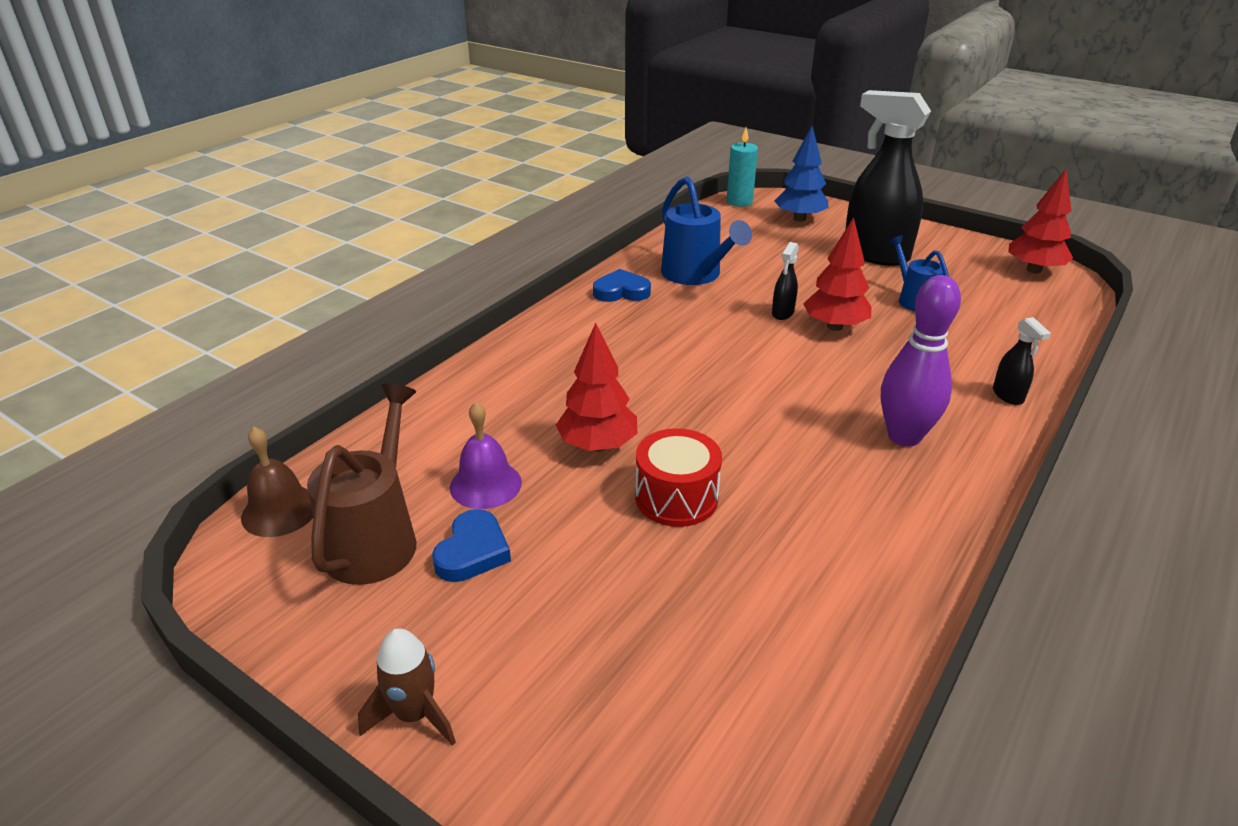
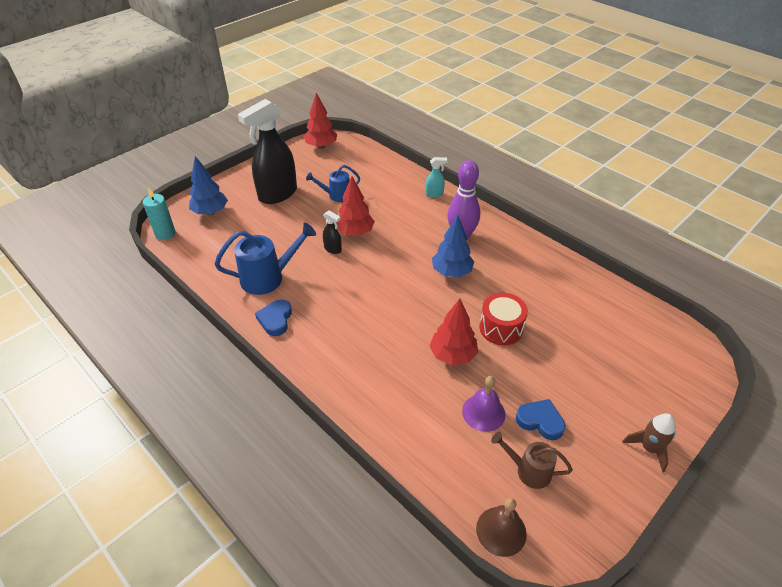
camera: 80 degrees left, 10 degrees up
(376, 537) = (528, 470): brown watering can -> brown watering can, size x0.62
(795, 431) = (451, 272): none -> blue tree
(1008, 395) = (434, 194): black spray bottle -> turquoise spray bottle

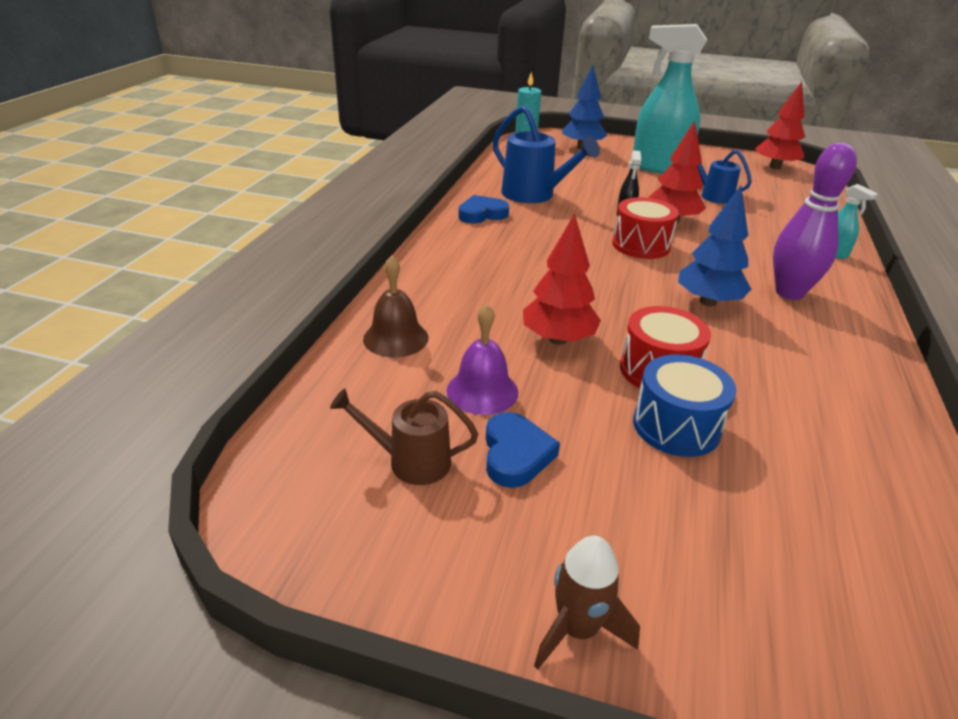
camera: 60 degrees right, 10 degrees down
(277, 194) = (658, 167): black spray bottle -> turquoise spray bottle
(375, 263) = (641, 245): none -> red drum
(501, 531) = (286, 456): brown bell -> brown bell (395, 338)
(528, 470) = (410, 461): brown watering can -> brown watering can turned 75 degrees counterclockwise
(545, 346) = (676, 426): none -> blue drum

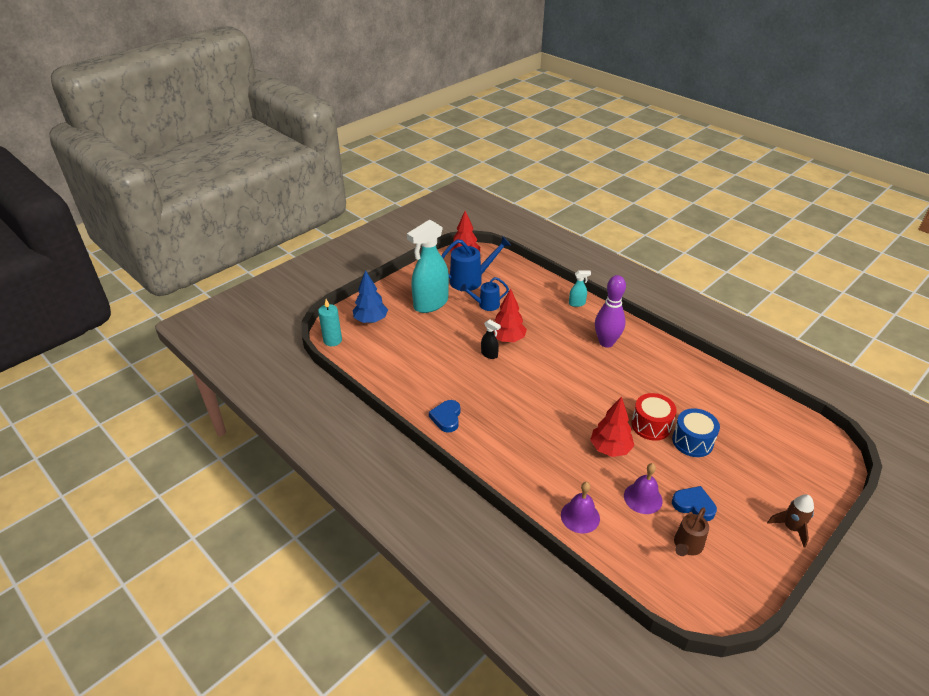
camera: 60 degrees left, 5 degrees up
(395, 338) = (580, 516): brown bell -> purple bell
(534, 195) = (434, 380): blue watering can -> blue watering can (471, 280)
(641, 245) = (529, 367): red drum -> none
(708, 302) = (601, 375): blue tree -> none

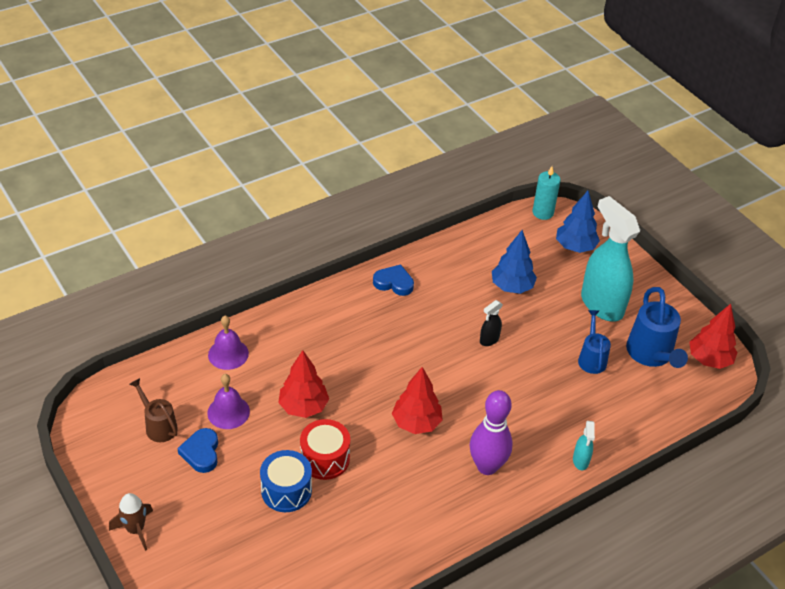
camera: 100 degrees right, 5 degrees up
(427, 349) = (512, 287): none -> blue tree
(507, 339) = (515, 364): red tree -> red tree (416, 423)
(693, 505) = (201, 453): blue heart -> blue heart turned 135 degrees clockwise

